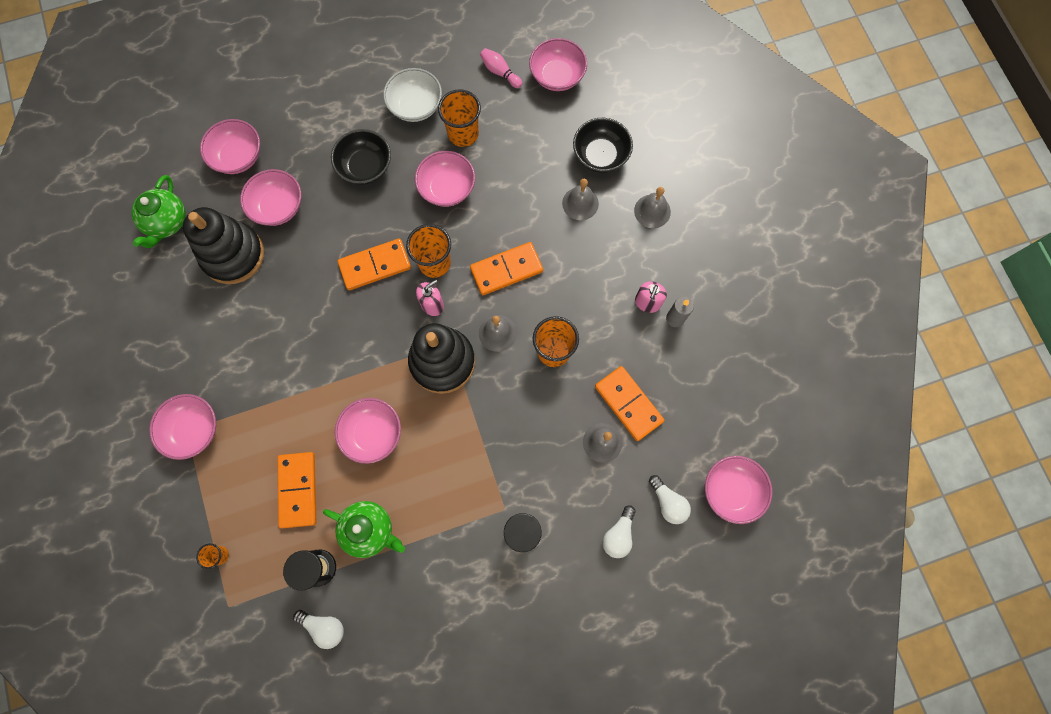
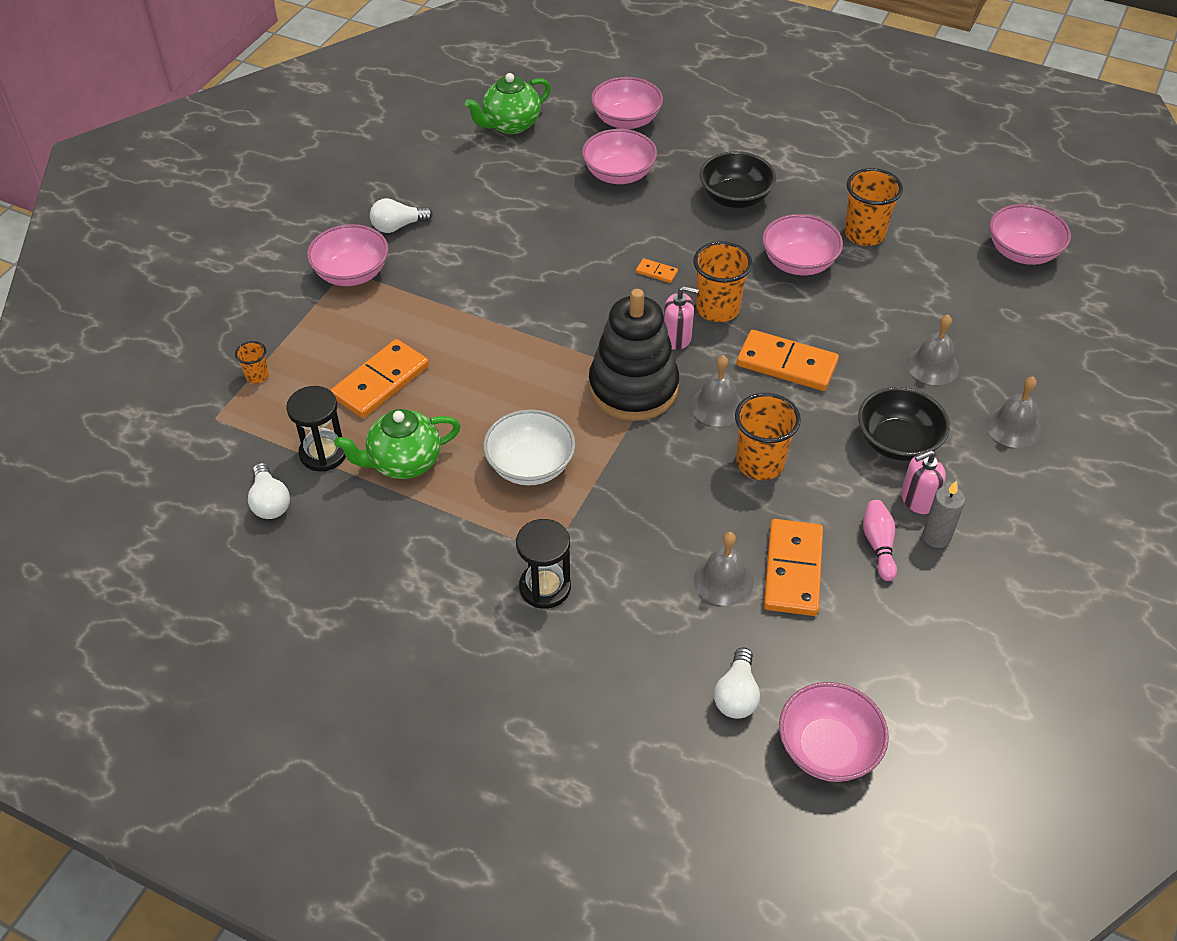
camera: 45 degrees right, 25 degrees down
(233, 255) = (538, 181): black stacking toy -> none
(370, 530) = (403, 462): green teapot -> green teapot turned 90 degrees clockwise
(372, 433) = (499, 392): pink bowl -> none
(375, 265) = (656, 272): orange domino -> orange domino, size x0.44
(415, 106) = (838, 185): white bowl -> white bowl (530, 465)
(500, 72) = (960, 213): pink bowling pin -> pink bowling pin (878, 545)
(600, 155) = (1002, 343): black bowl -> black bowl (897, 442)
(618, 535) = (645, 676): white light bulb -> white light bulb (398, 226)

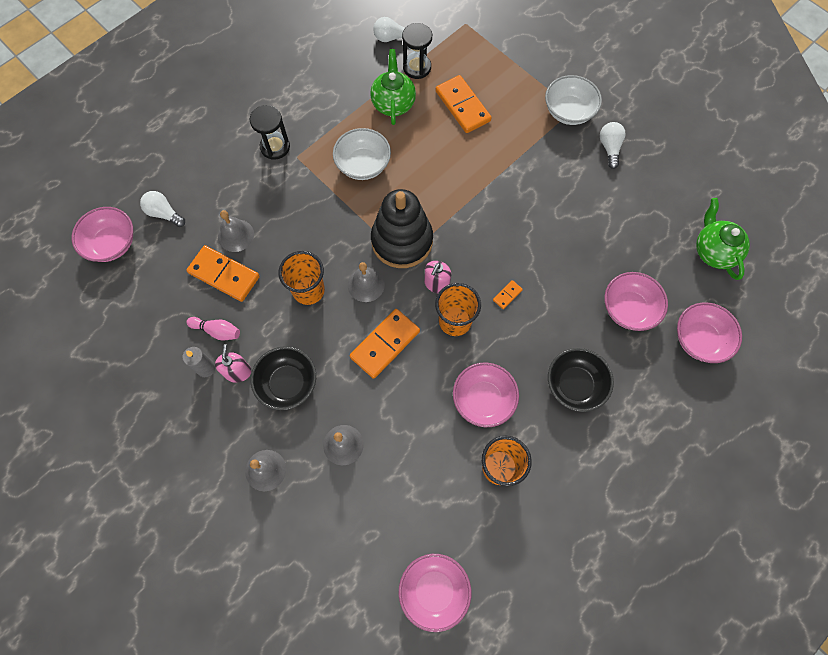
camera: 110 degrees right, 20 degrees up
(257, 376) = (492, 47): orange cup -> none
(351, 273) = (568, 111): pink bowl -> white bowl

